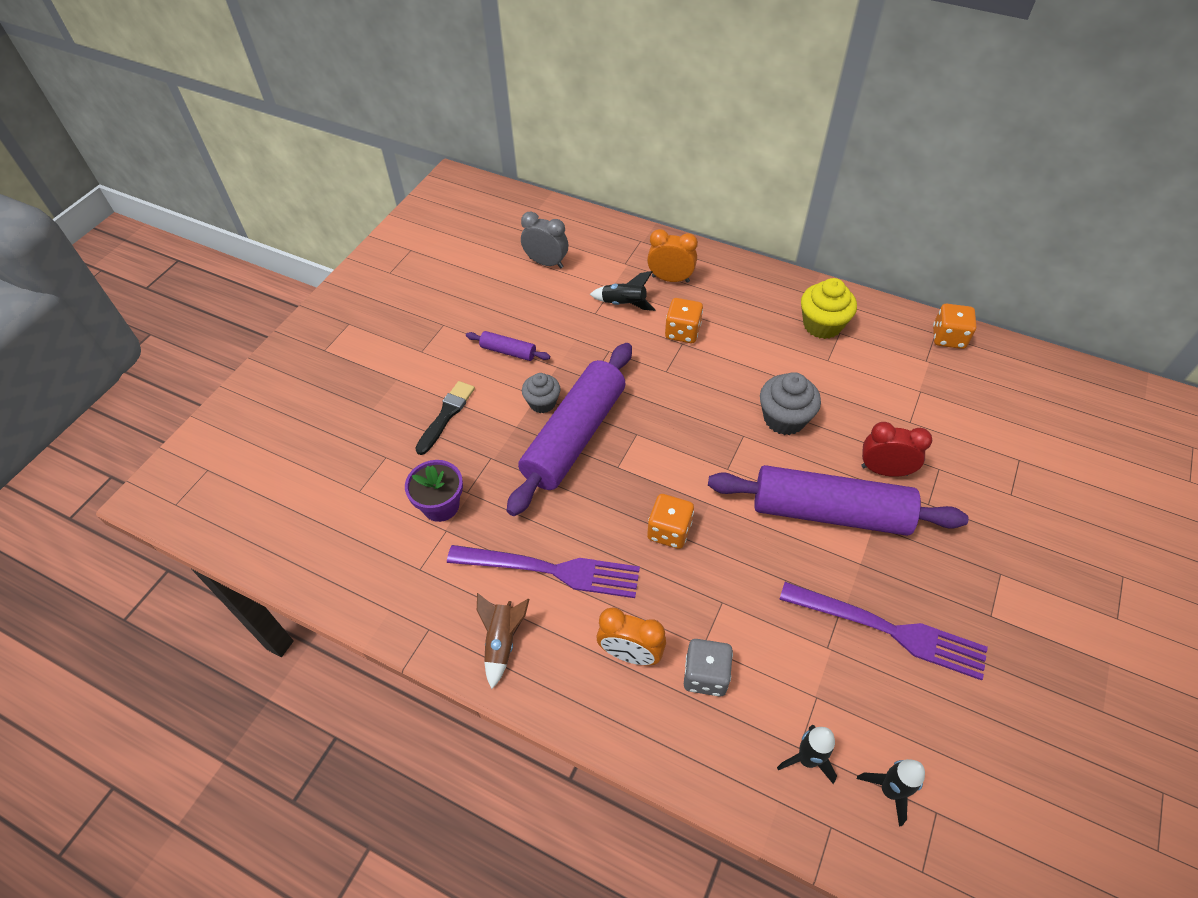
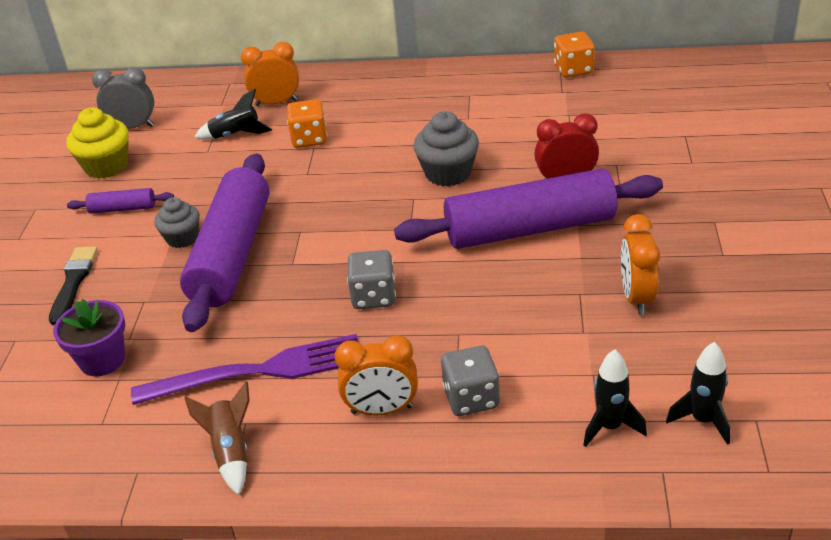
camera: 20 degrees left, 15 degrees down
(669, 531) = (373, 296): orange dice -> grey dice
(822, 325) = (449, 94): yellow cupcake -> yellow cupcake (106, 166)
(890, 630) = (636, 297): purple fork -> orange clock

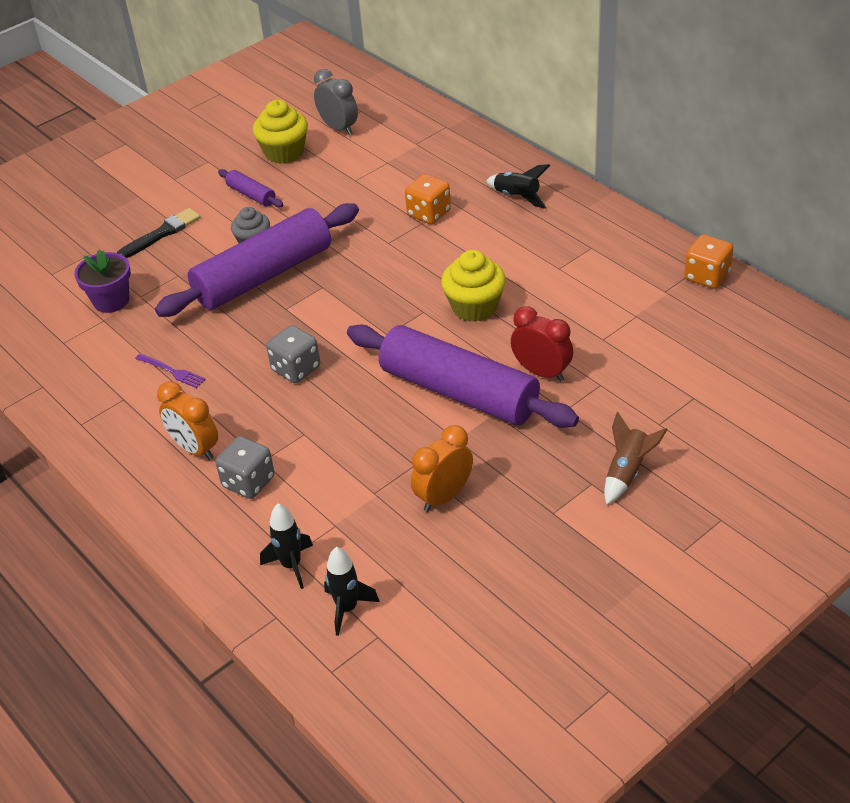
camera: 45 degrees right, 5 degrees up
(231, 451) = (95, 411): brown rocket -> brown rocket (627, 472)
(236, 135) = (389, 178): black rocket -> black rocket (517, 197)
(260, 371) = (172, 371): purple fork -> purple fork, size x0.43
(276, 103) = (451, 165): orange clock -> none
(448, 173) = (474, 307): grey cupcake -> yellow cupcake

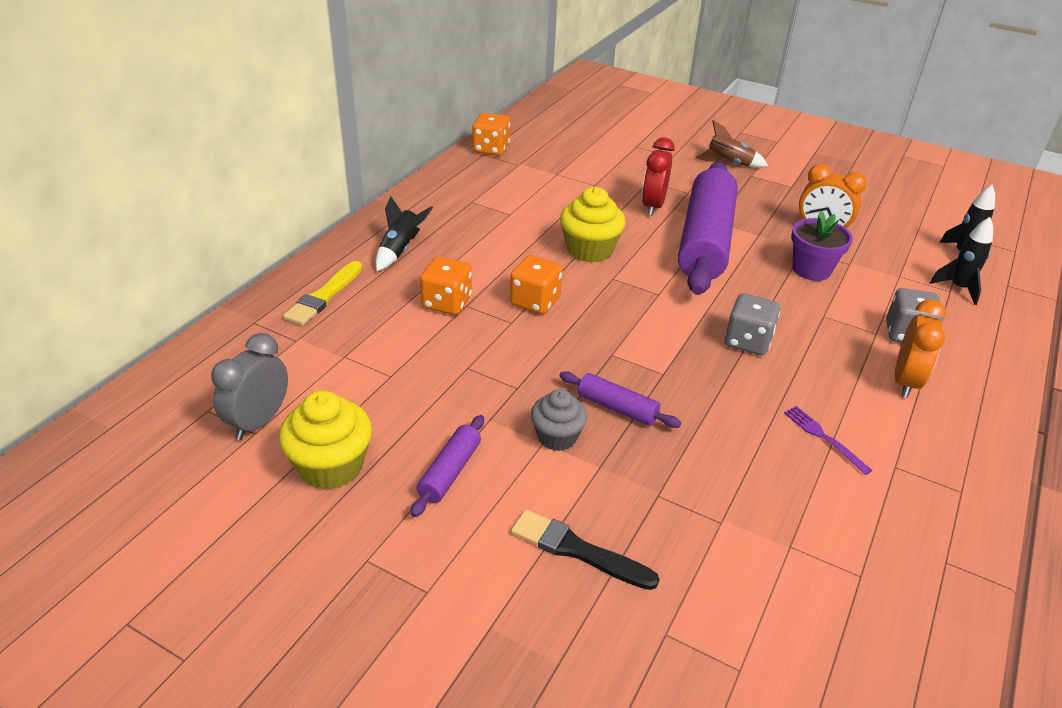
camera: 115 degrees left, 5 degrees down
(111, 301) = (749, 553): purple flower pot -> purple flower pot (811, 270)
(172, 371) = (823, 437): purple fork -> purple fork turned 45 degrees counterclockwise
(263, 276) = (617, 408): purple rolling pin -> purple rolling pin, size x0.42
(409, 259) = (535, 301): none -> orange dice
(464, 156) = (324, 296): none -> yellow brush

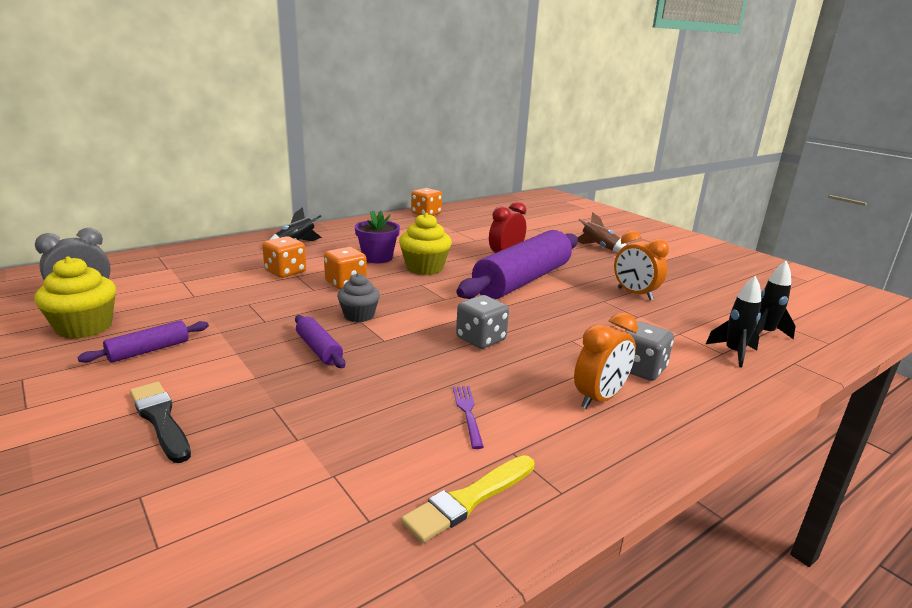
camera: 25 degrees right, 15 degrees down
(324, 296) = (216, 254): yellow brush -> yellow brush (469, 499)
(557, 437) = (250, 353): grey cupcake -> grey cupcake (359, 315)
(811, 270) = (596, 313): purple flower pot -> purple flower pot (377, 258)

